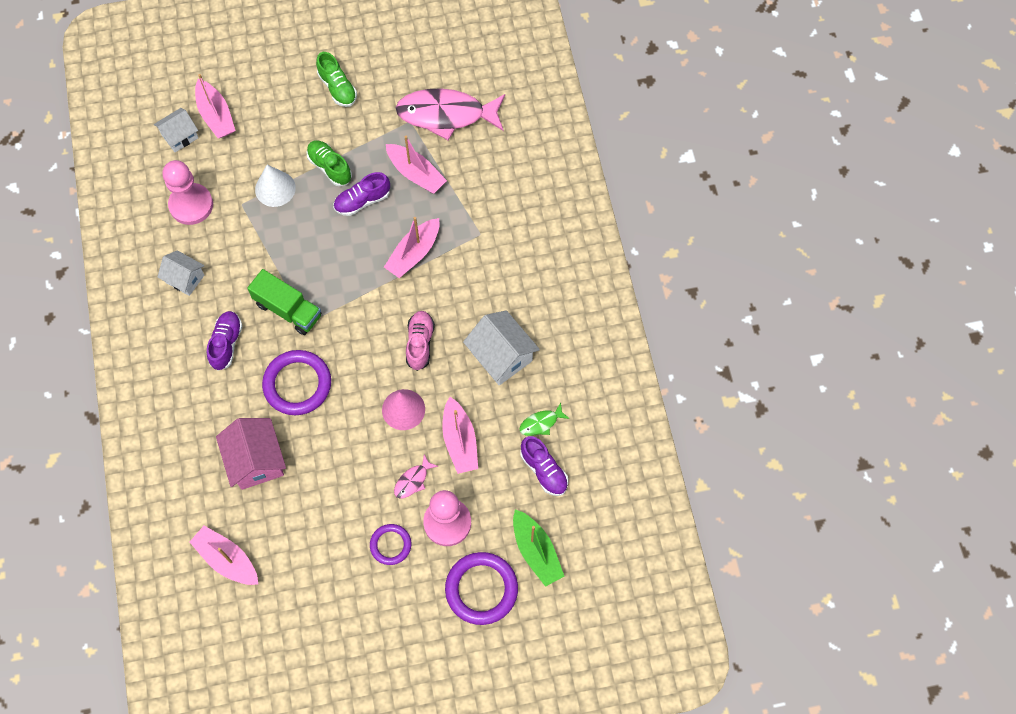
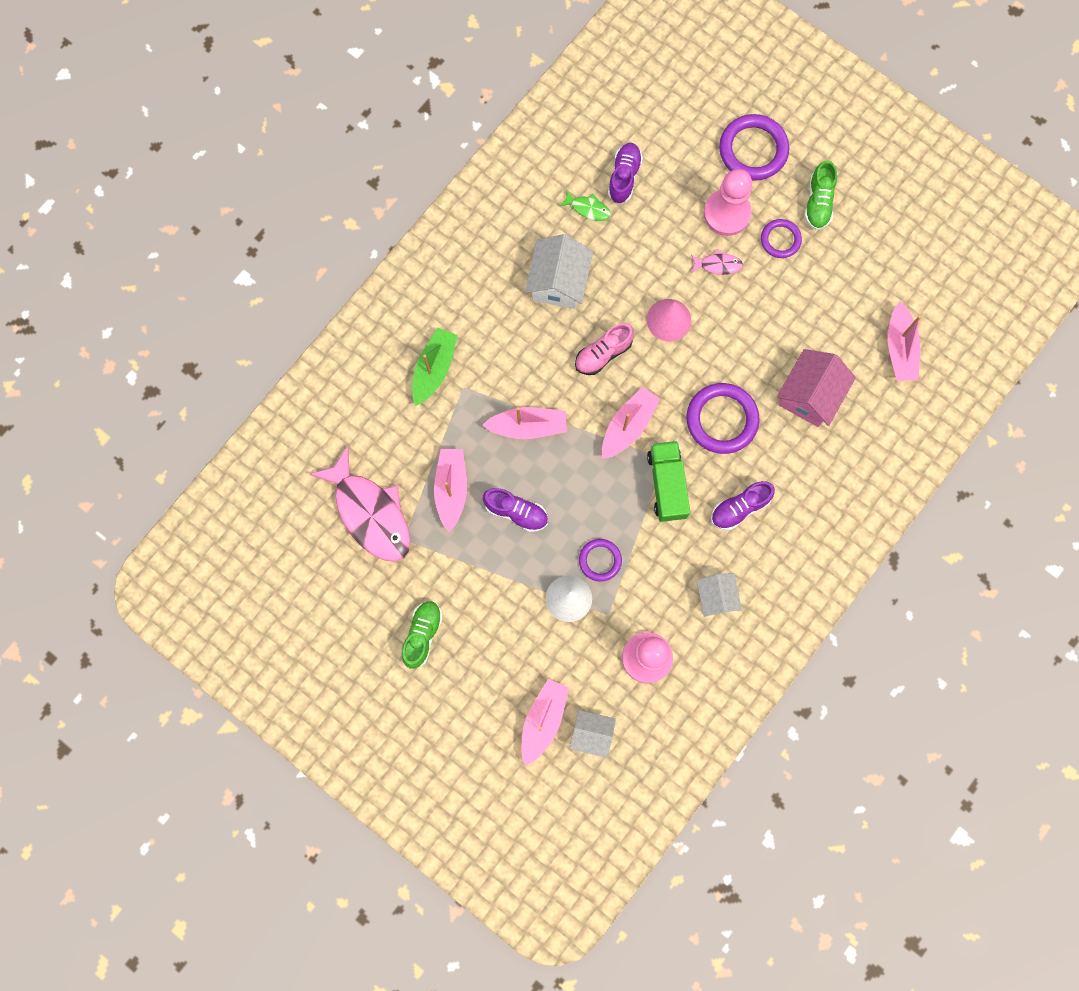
camera: 130 degrees left, 10 degrees up
(280, 227) = (600, 560): none -> purple ring
(330, 167) = (508, 569): green shoe -> green shoe (818, 202)
(460, 441) = (656, 256): pink boat -> pink boat (628, 426)
(536, 551) = (691, 134): green boat -> green boat (434, 369)

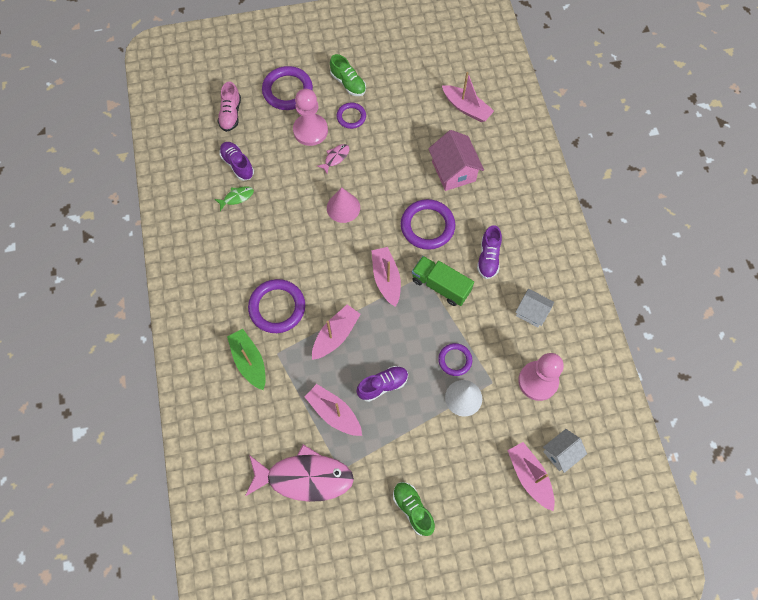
camera: 50 degrees left, 10 degrees down
(508, 348) = (277, 307): none -> purple ring
(558, 282) = (264, 248): white house -> none
(603, 354) = (330, 258): pink shoe -> pink shoe (231, 114)

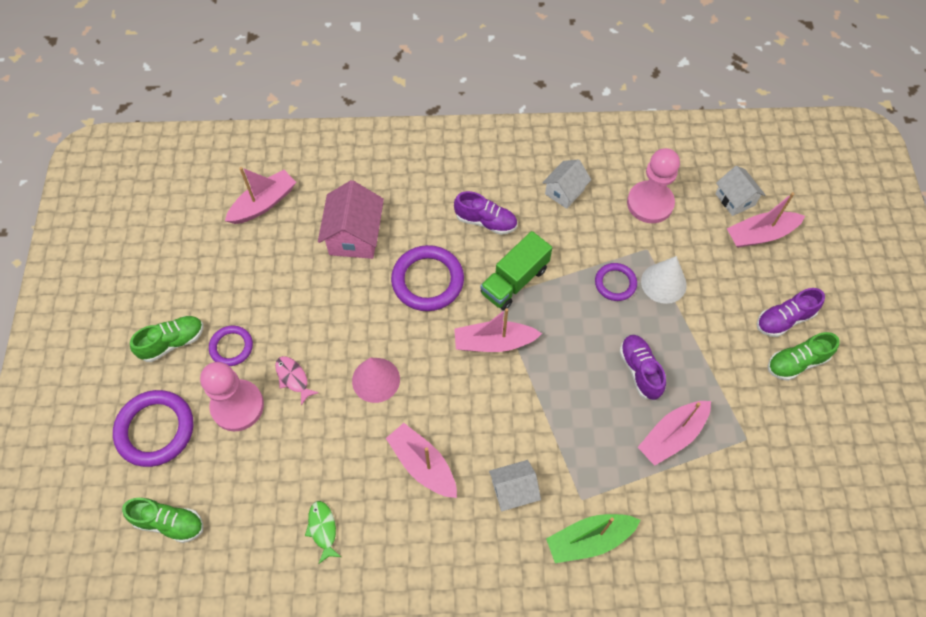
camera: 80 degrees left, 5 degrees down
(231, 114) = (169, 522): pink shoe -> green shoe
(237, 165) = (265, 522): purple shoe -> purple shoe (784, 319)
(277, 307) = (513, 490): purple ring -> white house
(304, 477) = (755, 485): pink fish -> none
(335, 335) = (565, 418): pink boat -> pink boat (423, 464)
(453, 171) = (354, 236): pink house -> pink house turned 75 degrees counterclockwise

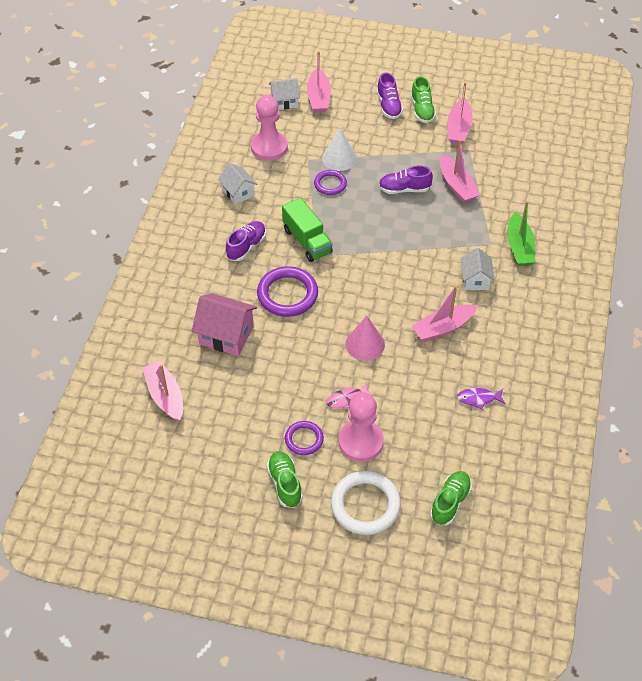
camera: 75 degrees left, 10 degrees down
(155, 430) = (365, 505): purple ring -> white ring
(323, 529) = (478, 399): green fish -> purple fish
(494, 342) = (356, 265): pink boat -> pink boat (458, 128)

